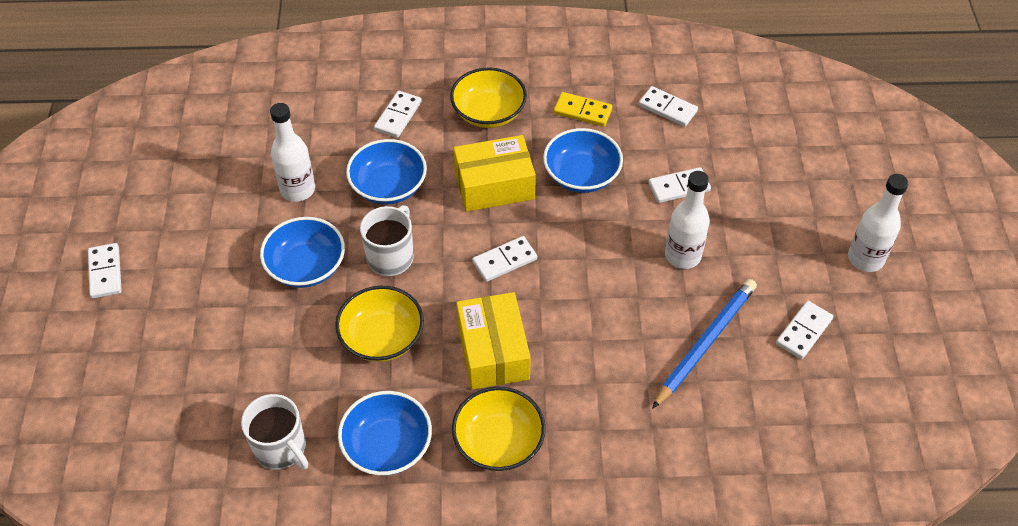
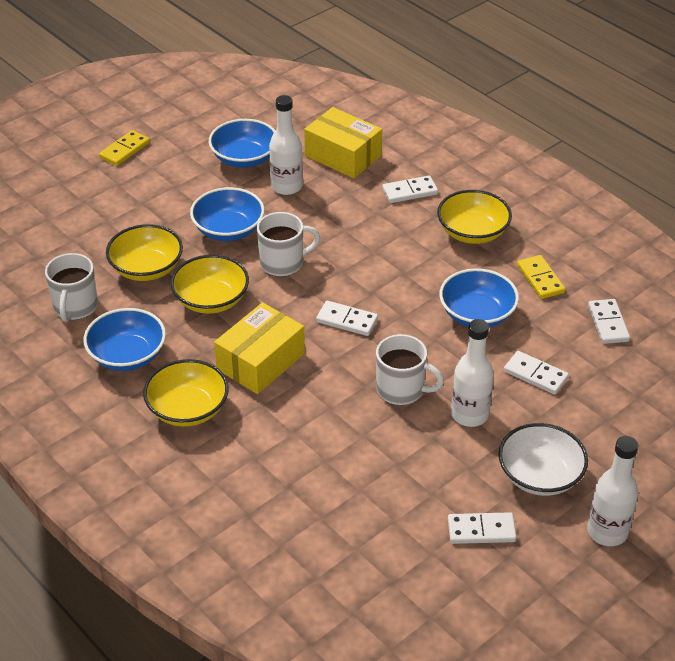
camera: 50 degrees right, 10 degrees down
(105, 272) = (124, 150): white domino -> yellow domino
(289, 359) = (146, 268): none -> yellow bowl
(388, 186) = (342, 225): blue bowl -> blue bowl (244, 158)
(494, 185) = (408, 275): yellow box -> yellow box (343, 156)
(616, 279) = (401, 390): none -> white mug
(705, 343) = (400, 474): blue pencil -> none
(780, 258) = (540, 475): none -> white bowl

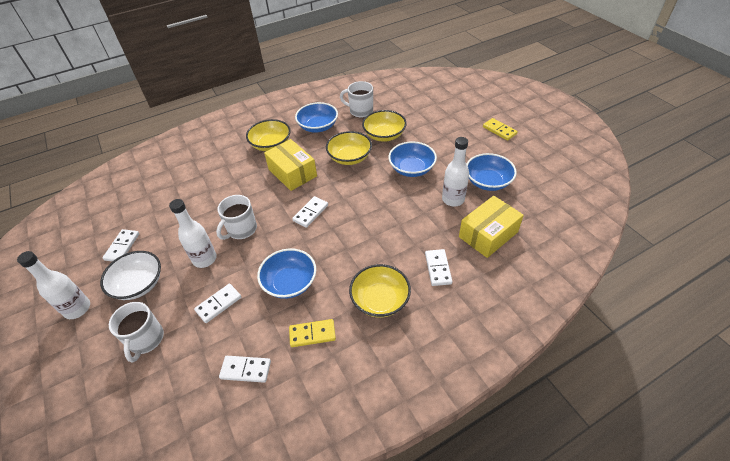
camera: 105 degrees right, 5 degrees up
(283, 263) = (373, 190): white mug -> white mug (146, 339)

